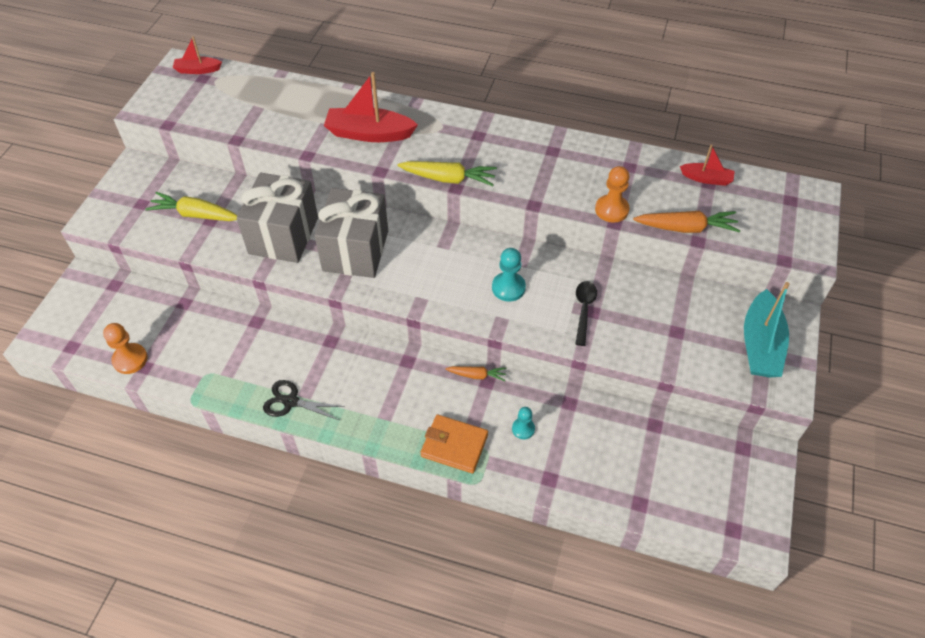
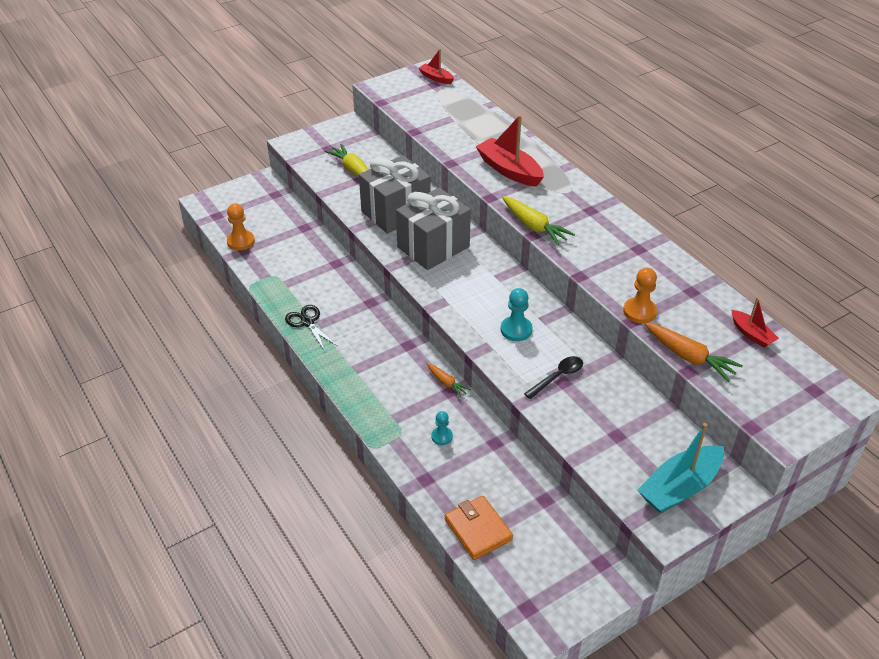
camera: 40 degrees right, 10 degrees down
(454, 445) = (382, 415): orange wallet -> orange wallet (478, 530)

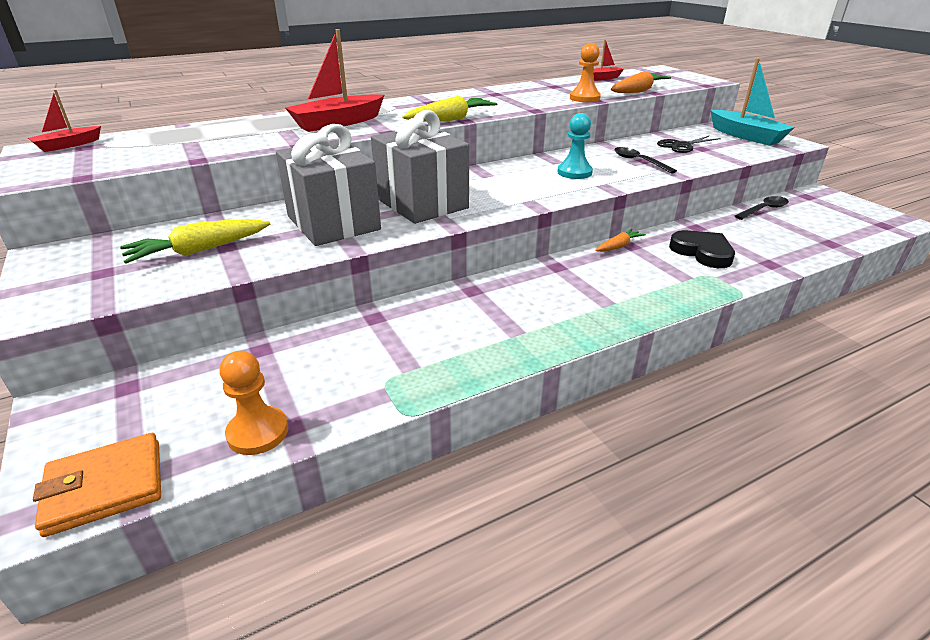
camera: 85 degrees left, 10 degrees down
(307, 322) = (513, 344): black scissors -> black scissors (681, 146)
(442, 436) = (702, 252): turquoise pawn -> black heart
(478, 530) = (816, 240): orange wallet -> orange wallet (105, 487)
(549, 508) = (763, 210): none -> black spoon

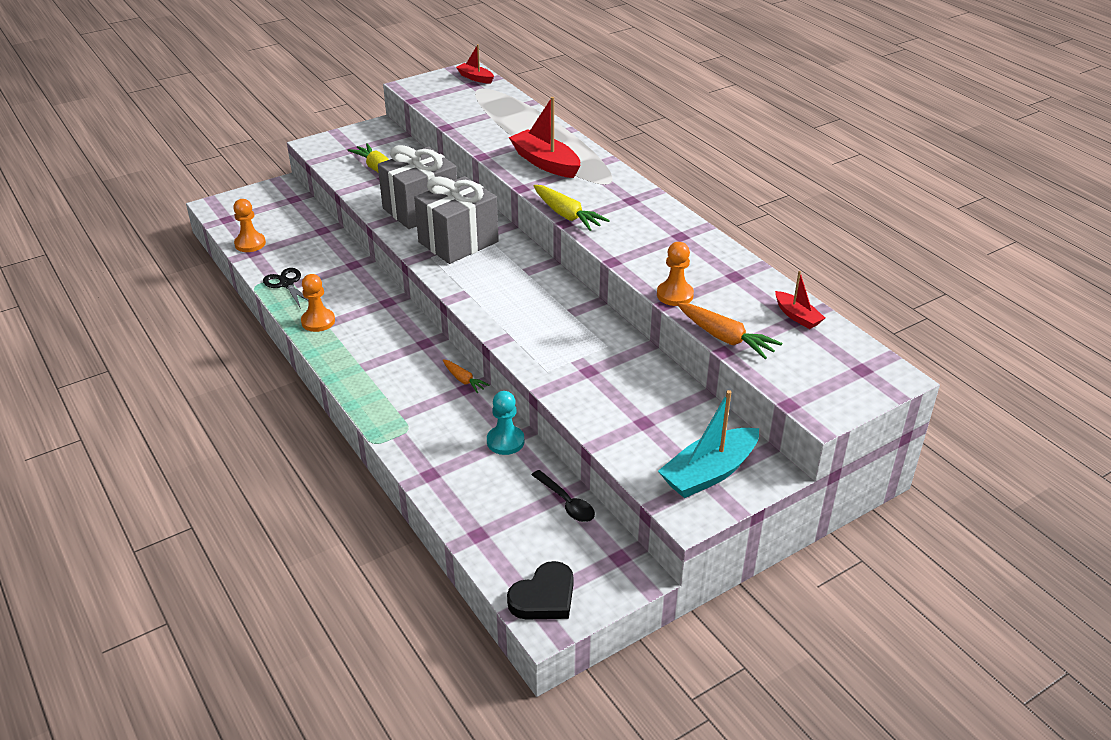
camera: 85 degrees right, 5 degrees up
(105, 487) = (223, 214): orange wallet -> none
(513, 342) = (318, 321): none -> orange pawn
(574, 172) = (541, 321): turquoise pawn -> turquoise pawn (505, 441)
(639, 161) = (583, 366): black spoon -> none
(681, 146) = (649, 406): black scissors -> black scissors (286, 284)
(702, 252) = (453, 432): black heart -> black heart (544, 597)

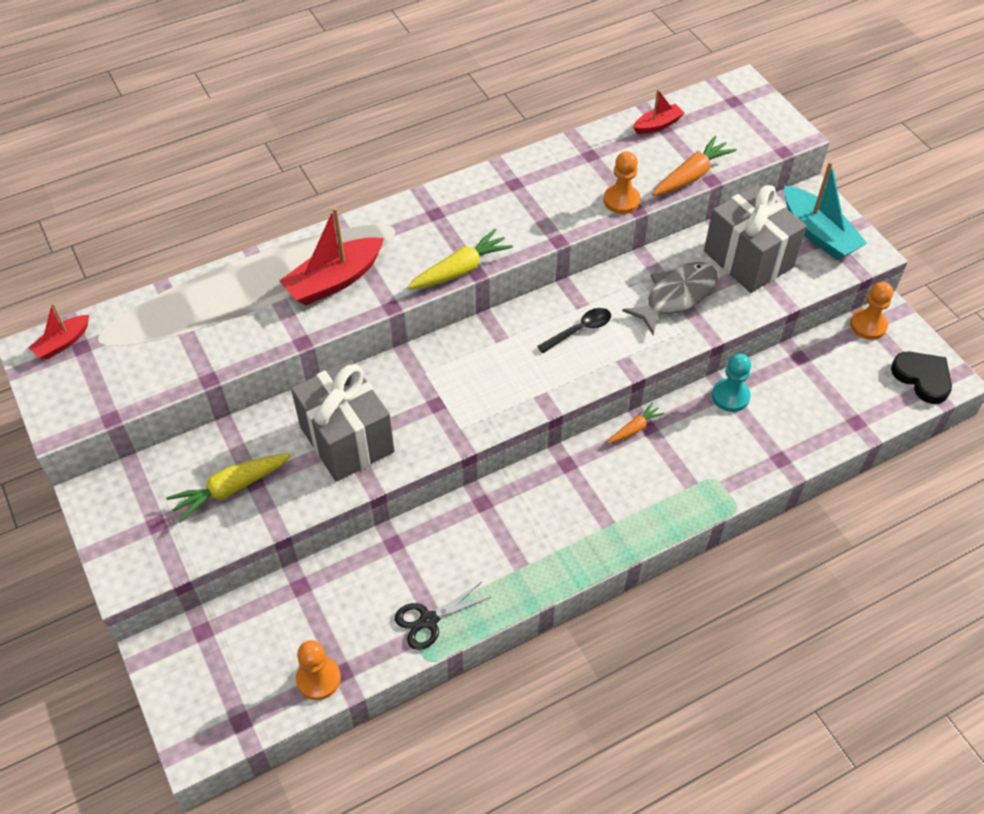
camera: 85 degrees left, 15 degrees up
(318, 321) = (516, 576): orange pawn -> orange pawn (868, 325)
(458, 242) = (431, 400): grey gift -> grey gift (748, 259)
(566, 502) = (810, 355): black spoon -> black spoon (579, 330)
(592, 368) = (676, 296): none -> grey fish

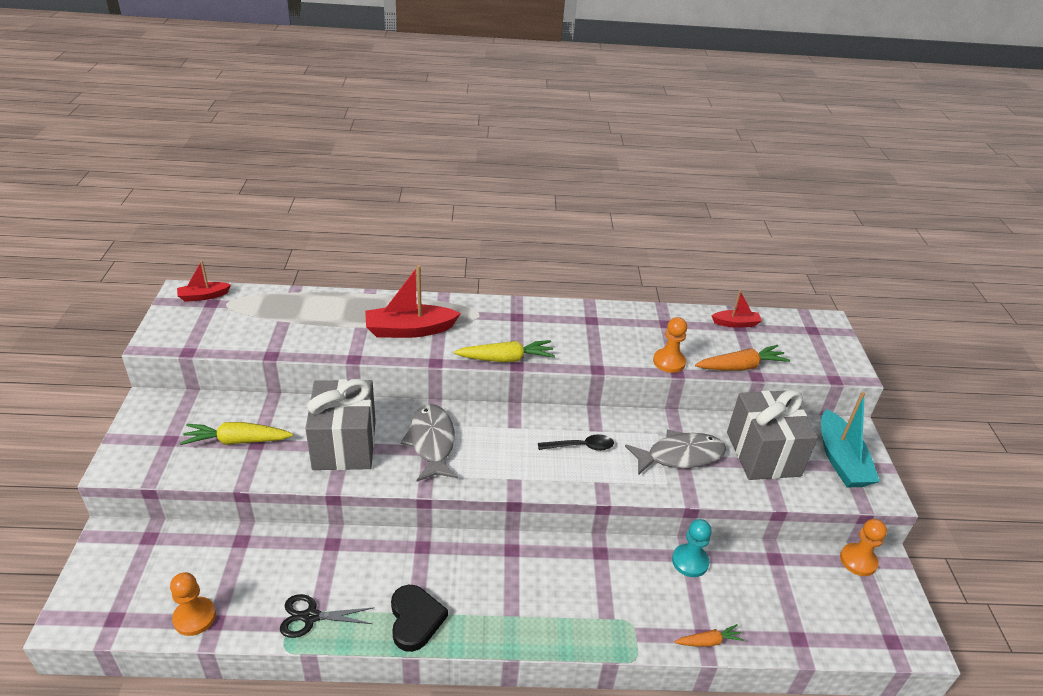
camera: 25 degrees right, 15 degrees down
(433, 395) = (432, 442): none -> grey fish
(634, 428) = (588, 548): orange carrot -> orange carrot (709, 641)
(922, 378) = (889, 630): black heart -> black heart (415, 619)

